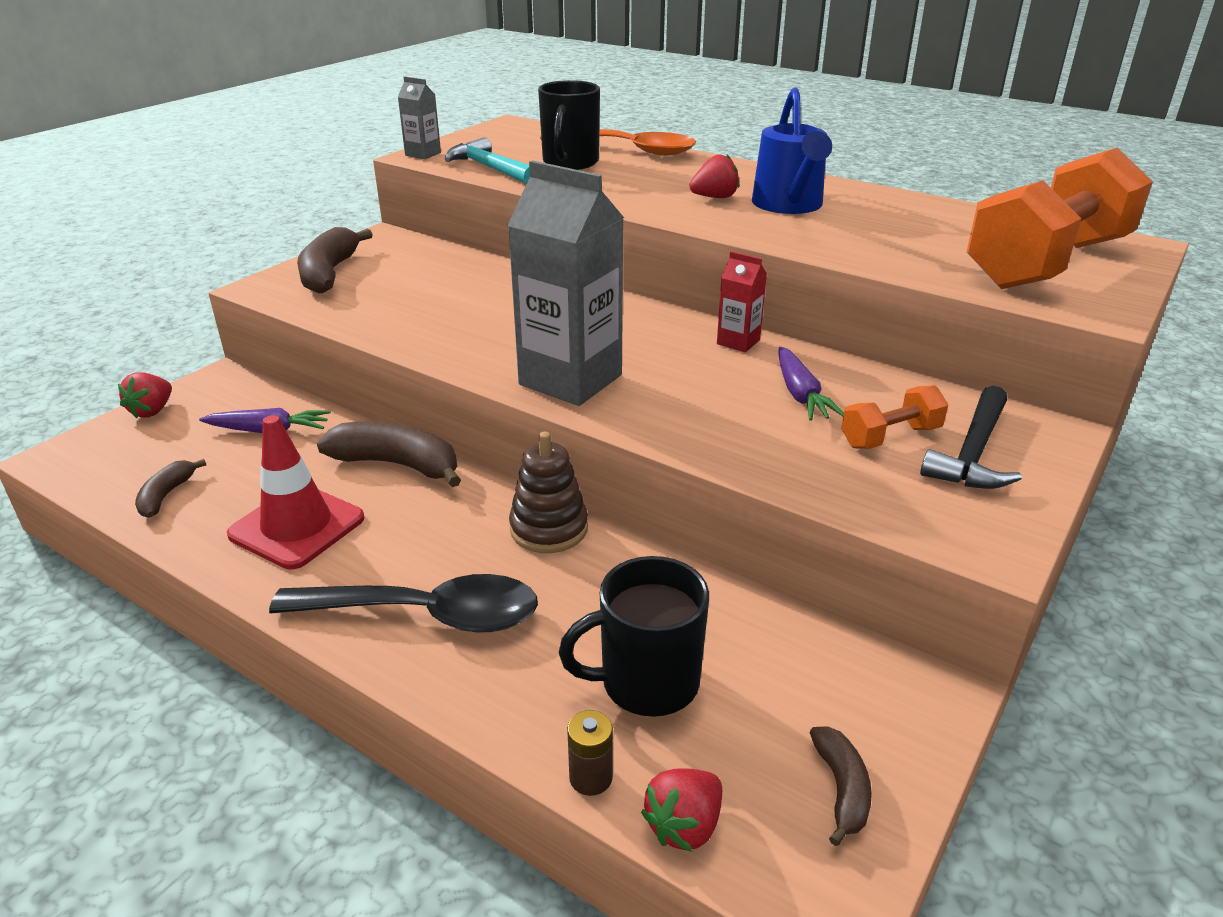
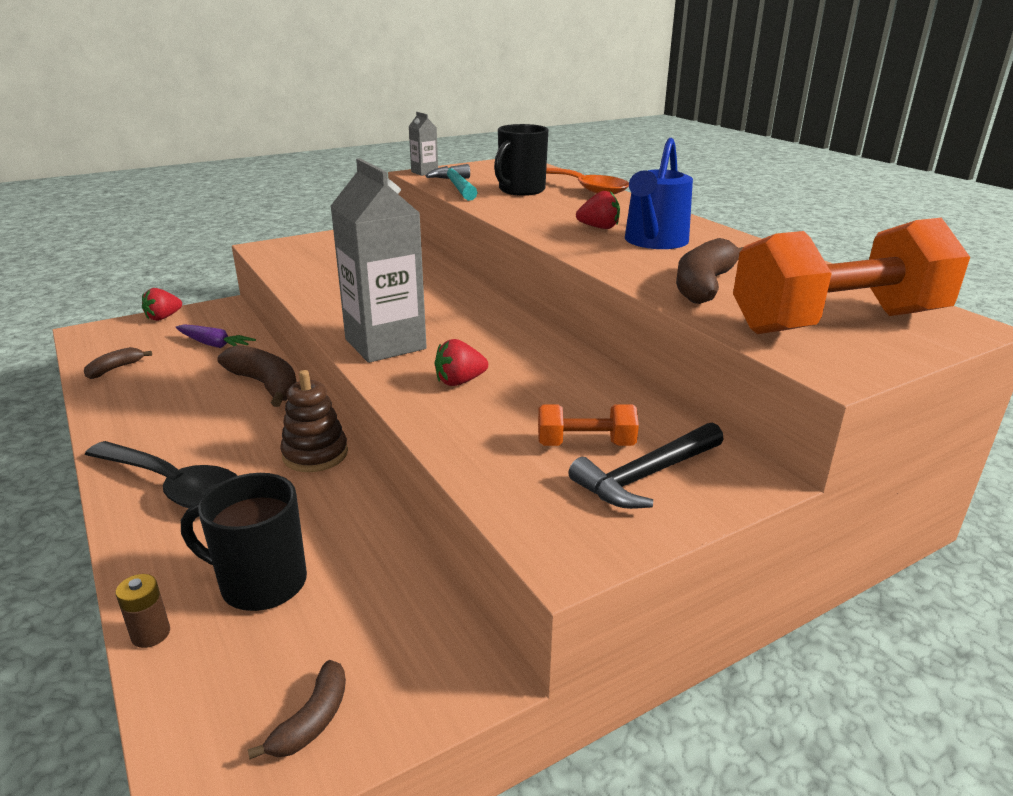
camera: 25 degrees right, 5 degrees down
(297, 526) = (163, 407): red traffic cone -> none
(329, 273) = (315, 246): brown banana -> brown banana (704, 285)
(684, 825) = (172, 695): red strawberry -> red strawberry (459, 381)
(738, 342) = (547, 345): red carton -> none
(801, 394) = (549, 394): purple carrot -> none

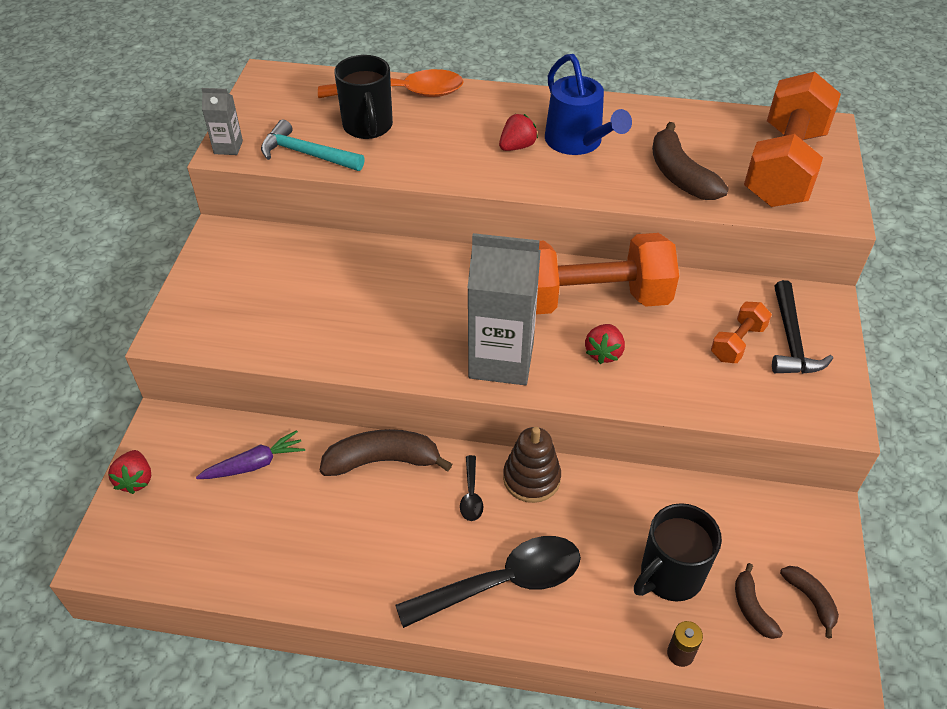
camera: 50 degrees left, 20 degrees up
(115, 369) = (229, 559): brown banana -> brown banana (751, 608)
(266, 434) = (471, 495): none -> black spoon
(521, 354) = (590, 299): none -> orange dumbbell

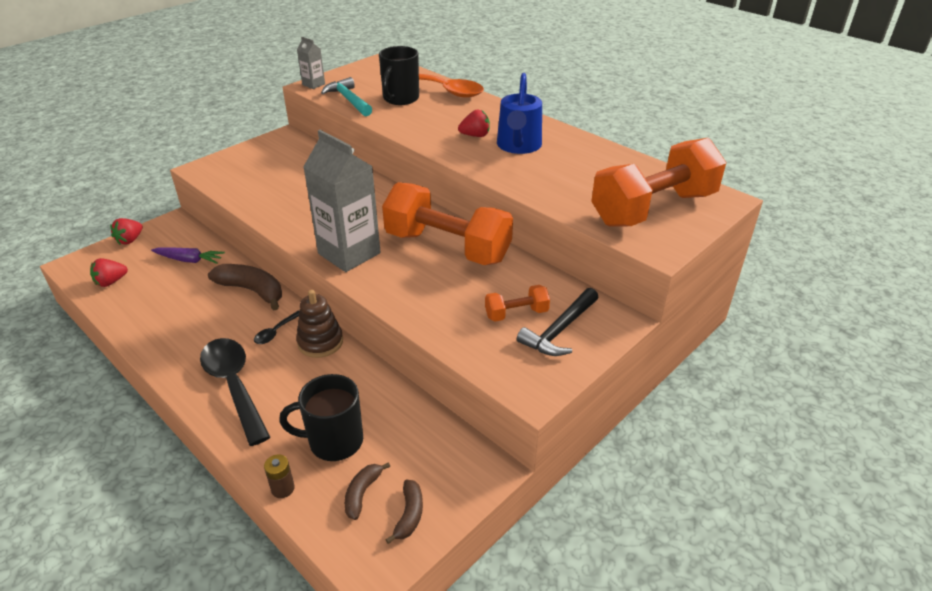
camera: 35 degrees right, 10 degrees down
(503, 582) = (234, 386): black spoon -> black spoon turned 135 degrees counterclockwise
(603, 353) = (416, 278): red strawberry -> red strawberry (111, 282)
(680, 175) = (565, 186): brown banana -> none

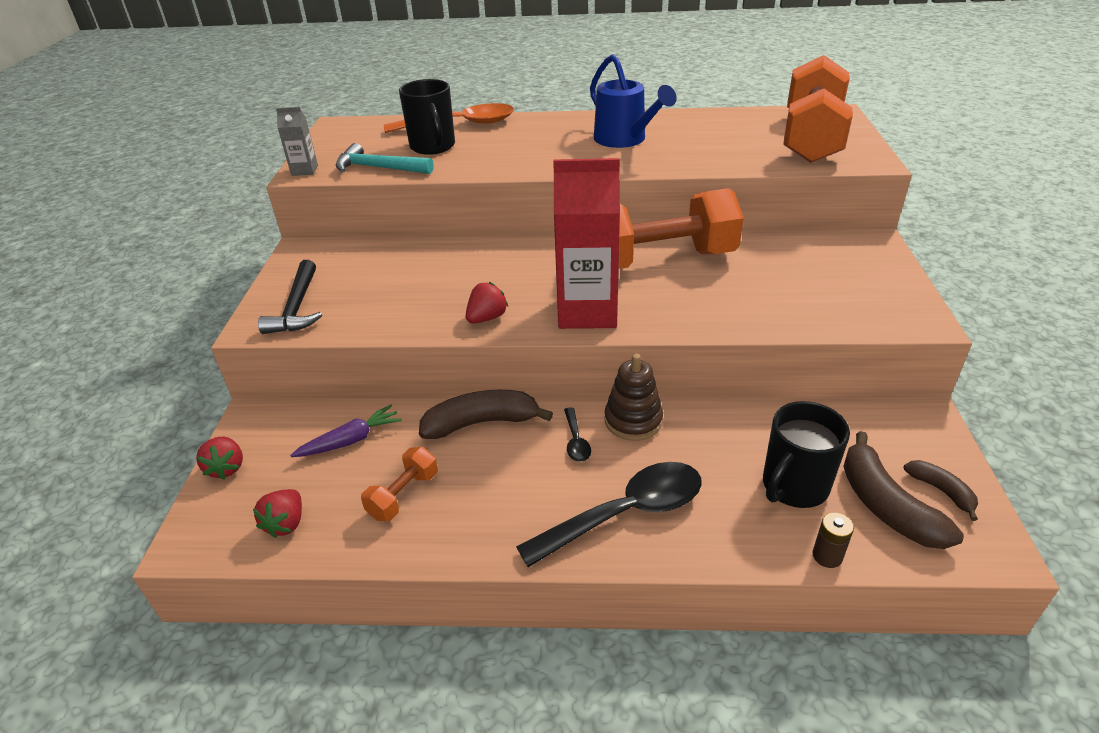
camera: 40 degrees left, 0 degrees up
(234, 386) = (625, 513): black spoon -> black spoon turned 135 degrees clockwise
(349, 253) = (587, 312): grey carton -> red carton
(362, 493) = (885, 505): brown banana -> brown banana, size x1.81
(475, 135) = (571, 147): red strawberry -> red strawberry (487, 318)
(516, 314) = (806, 277): orange dumbbell -> orange dumbbell (403, 495)
(559, 330) = (854, 270): black hammer -> black hammer (297, 308)

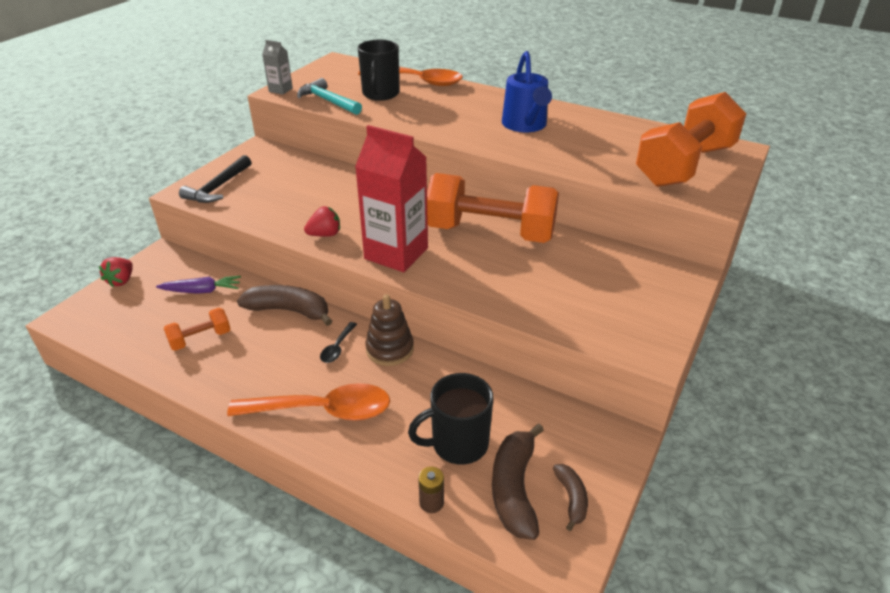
camera: 25 degrees right, 0 degrees up
(286, 523) = (123, 328): red strawberry -> none
(625, 513) = (322, 410): black spoon -> orange spoon

